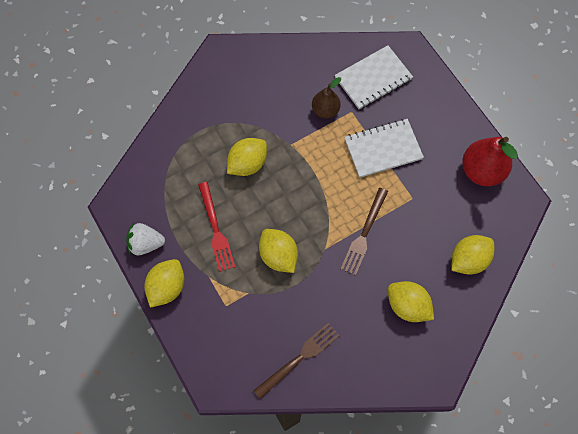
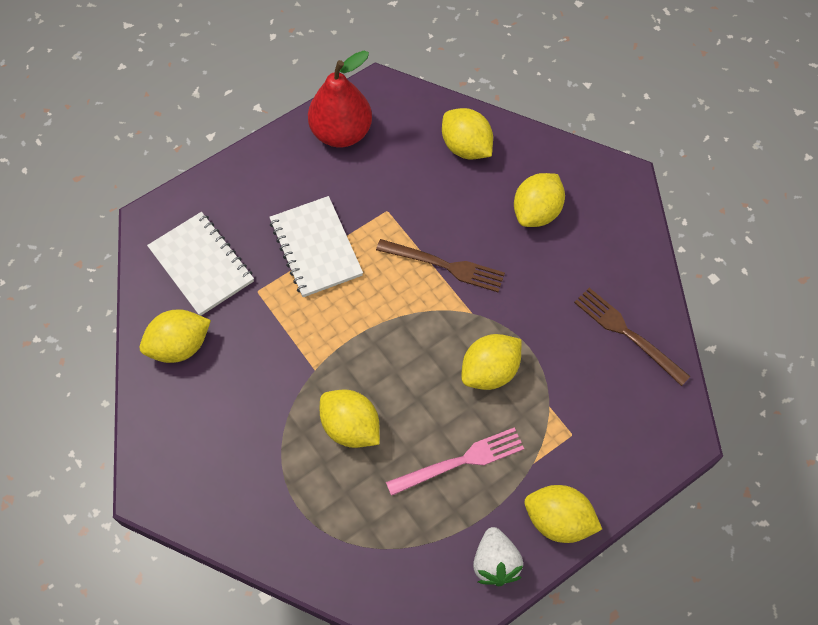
camera: 95 degrees left, 5 degrees down
(215, 229) = (460, 461): red fork -> pink fork
(314, 66) = (179, 346): none -> yellow lemon
(325, 110) = (256, 326): brown pear -> none

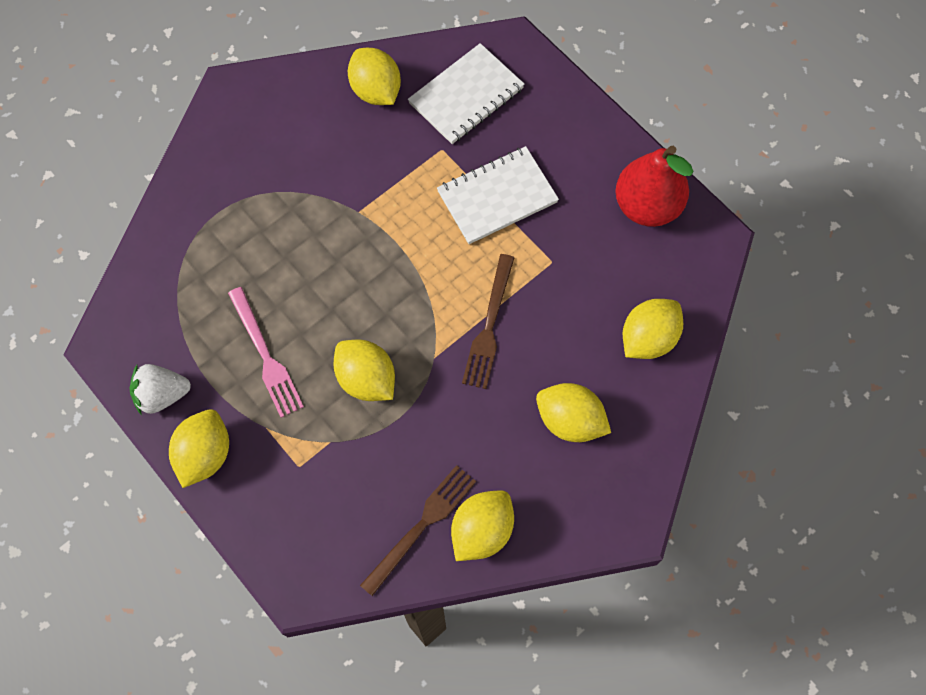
camera: 85 degrees right, 5 degrees up
(351, 427) = (298, 251): yellow lemon -> yellow lemon (481, 530)

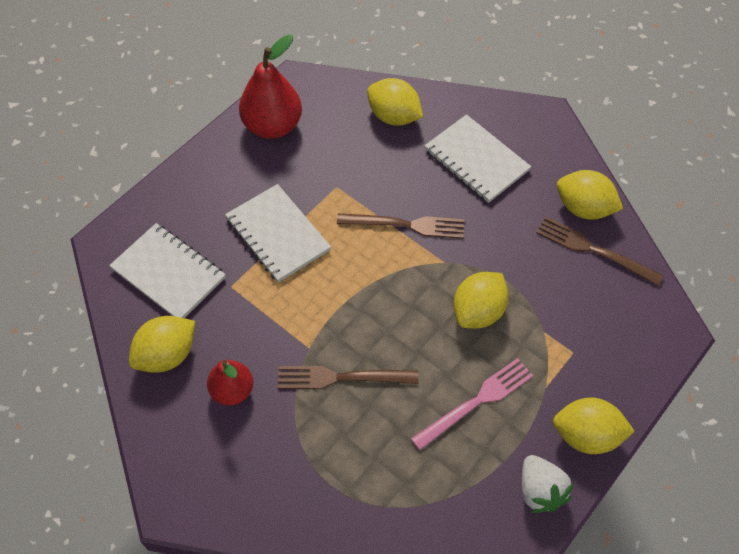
camera: 100 degrees left, 10 degrees down
(320, 236) = (341, 377): none -> brown fork
(327, 142) = (232, 390): none -> red pear
(570, 420) = (476, 160): yellow lemon -> white notebook

